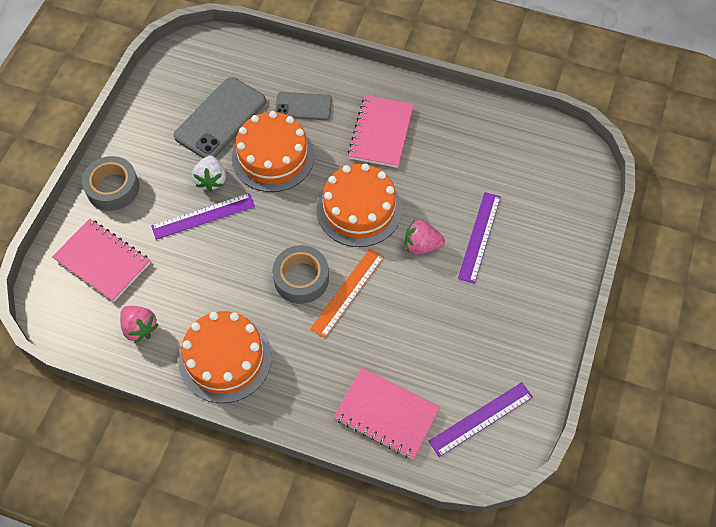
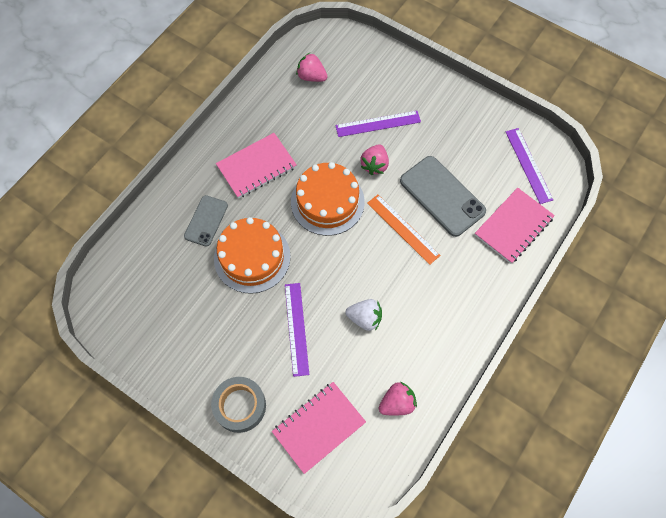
camera: 75 degrees left, 5 degrees up
(211, 180) = (260, 314): white strawberry -> white strawberry (365, 318)
(220, 119) = (194, 293): grey phone -> grey phone (442, 196)
(225, 358) = (442, 336): orange cake -> none
(301, 278) = (381, 261): grey tape -> none
(381, 133) = (256, 166): pink notebook -> pink notebook turned 60 degrees counterclockwise
(479, 237) = (378, 124): purple ruler -> purple ruler turned 45 degrees counterclockwise
(518, 155) = (311, 76): none -> pink strawberry

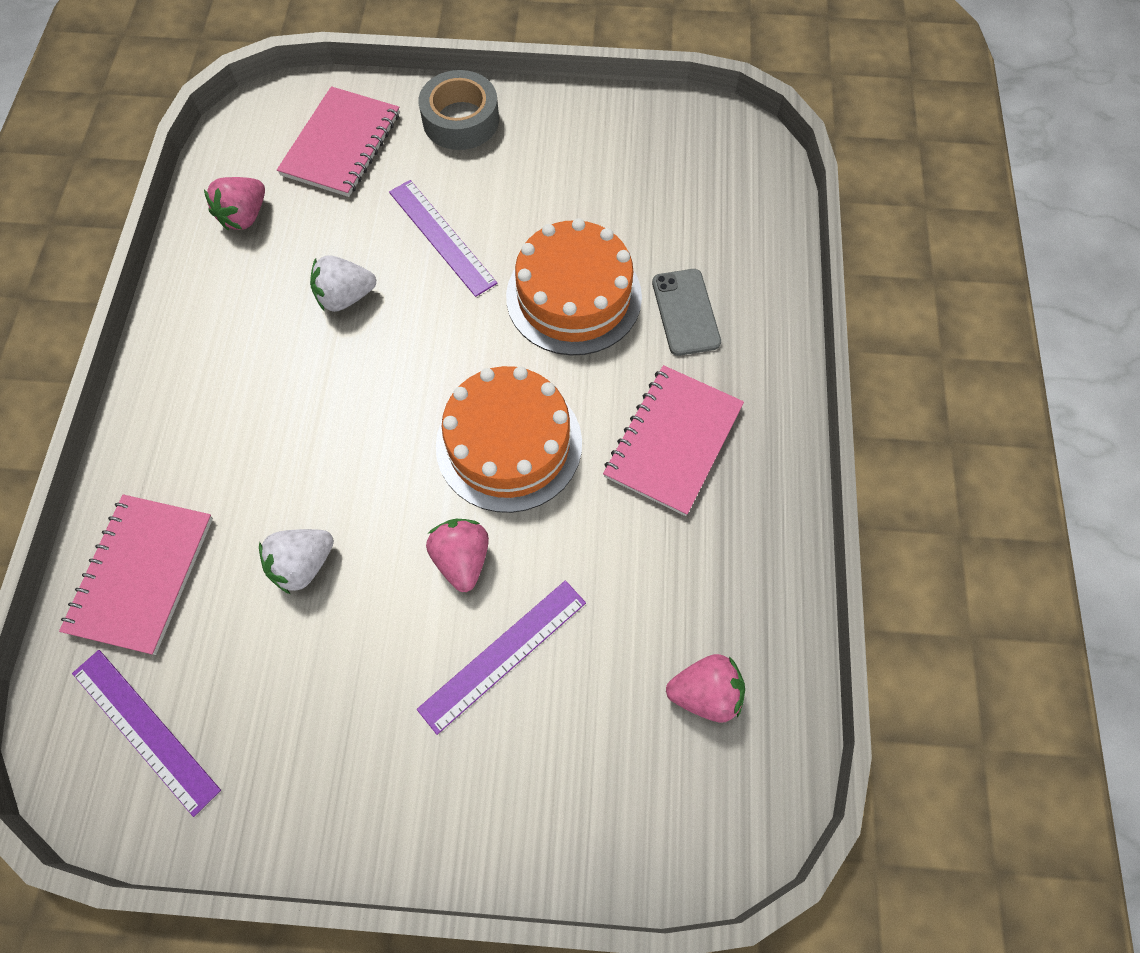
camera: 150 degrees right, 0 degrees up
(403, 229) = (349, 465): orange ruler -> none
(442, 196) = (303, 564): grey phone -> white strawberry

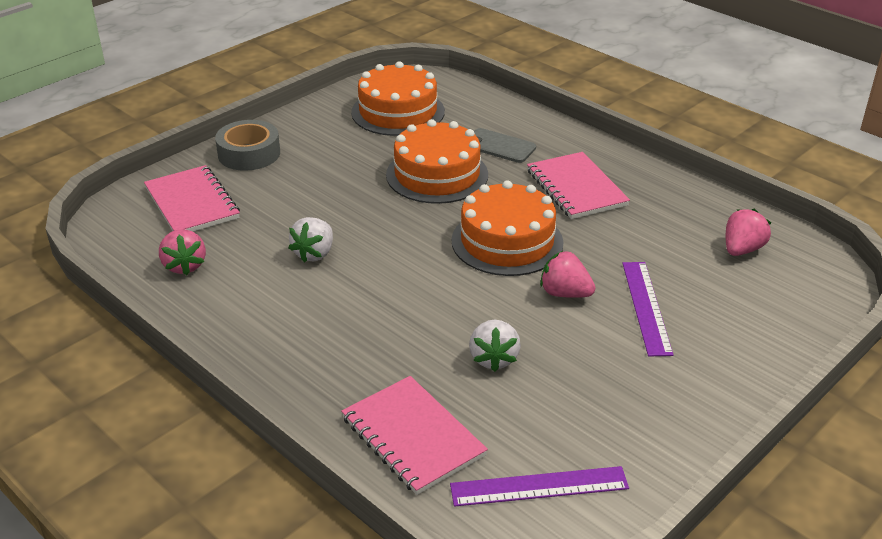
camera: 50 degrees left, 30 degrees down
(442, 237) = (325, 199): purple ruler -> none
(660, 176) = (398, 112): none -> orange cake

